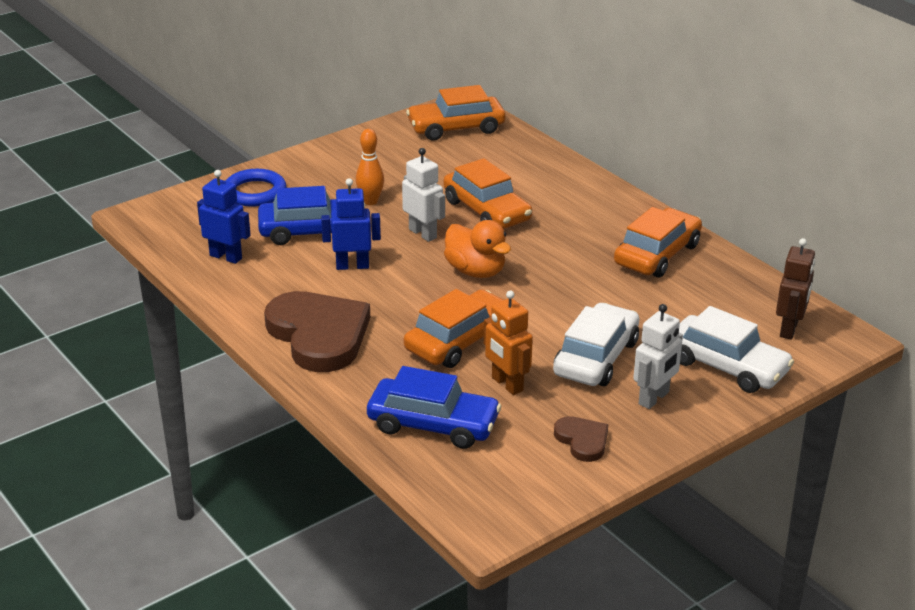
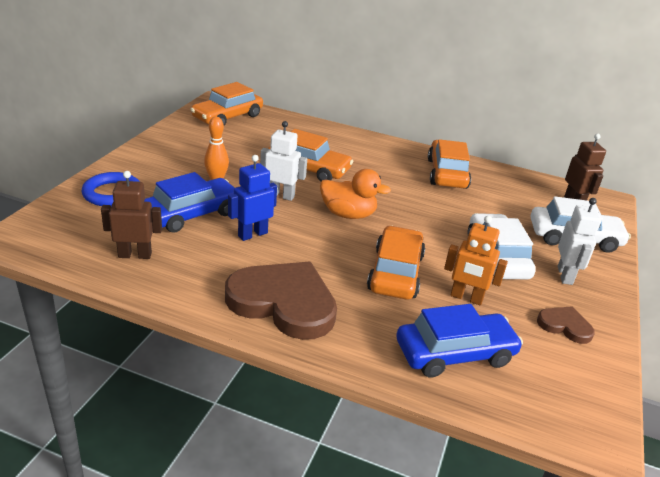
camera: 35 degrees left, 0 degrees up
(226, 257) = (135, 255): blue robot -> brown robot

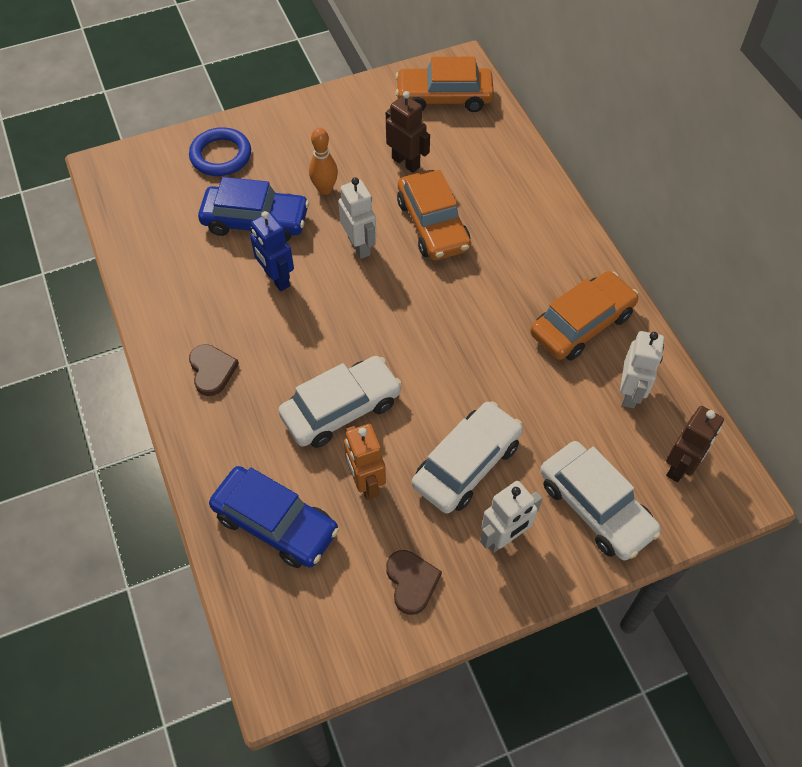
camera: 50 degrees right, 25 degrees up
(135, 255) = (164, 241): brown robot -> brown robot (406, 162)
(252, 234) = (276, 279): blue robot -> blue robot turned 135 degrees counterclockwise
(284, 303) = (212, 370): brown heart -> brown heart, size x0.47
(348, 214) = (392, 311): orange duck -> none
(395, 273) = (341, 409): orange car -> white car
(510, 188) = (630, 393): none -> white robot

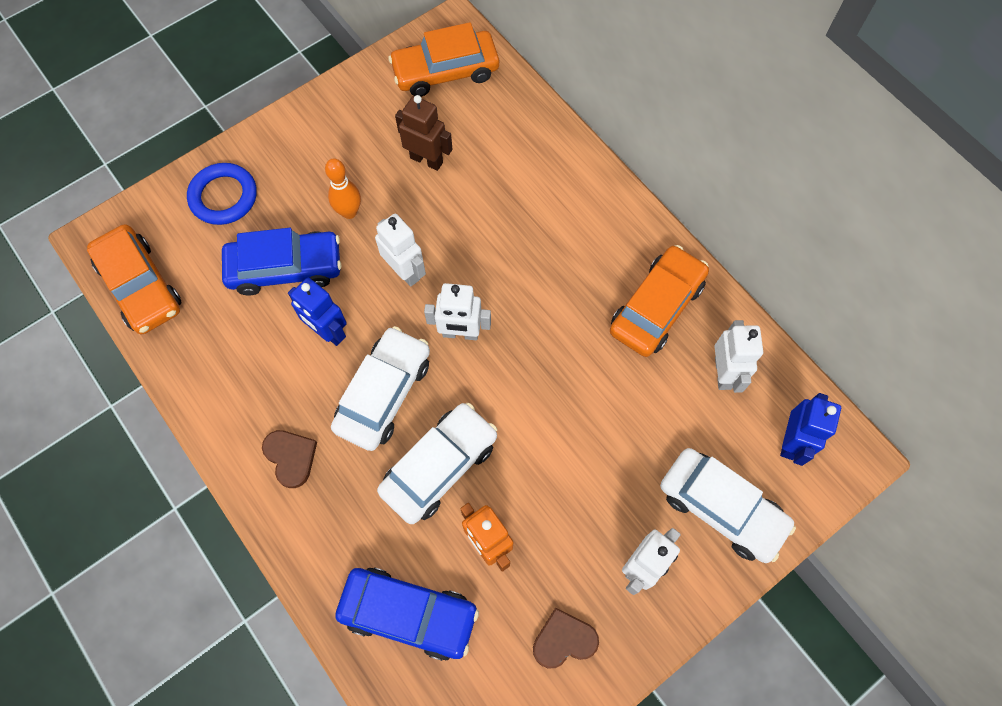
camera: 15 degrees left, 10 degrees up
(393, 306) = (460, 333): none -> white robot
(411, 582) = (564, 640): brown heart -> brown heart turned 75 degrees counterclockwise
(432, 225) = (475, 228): orange car -> orange car (140, 286)
(467, 464) = (583, 495): white car -> white car (384, 393)
(680, 466) = (791, 441): brown robot -> blue robot

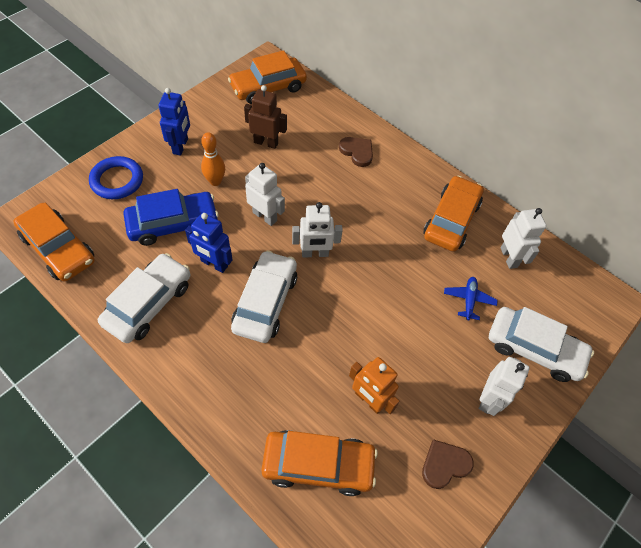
camera: 15 degrees left, 10 degrees down
(291, 457) = (200, 358): brown heart -> brown heart (357, 152)
(409, 614) = (318, 465): blue car -> orange car
(439, 466) = (319, 349): white car -> white car (149, 303)
(651, 427) = (468, 300): none -> blue plane
(791, 441) = (568, 297): blue robot -> blue robot (181, 146)

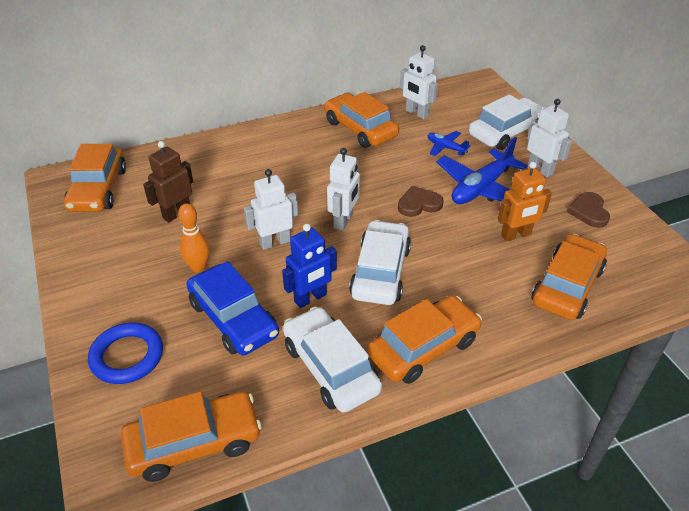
camera: 60 degrees left, 15 degrees down
(173, 224) = (233, 319): blue car -> blue car turned 135 degrees clockwise
(181, 146) = (122, 283): blue robot -> none
(192, 362) = (423, 348): none -> orange car
(265, 302) = (380, 272): white car -> white car turned 60 degrees clockwise
(357, 152) = (242, 156): brown heart -> brown heart (419, 204)
(423, 350) = (481, 188): none -> blue plane
(509, 257) = (416, 113): white robot -> white robot turned 150 degrees counterclockwise

